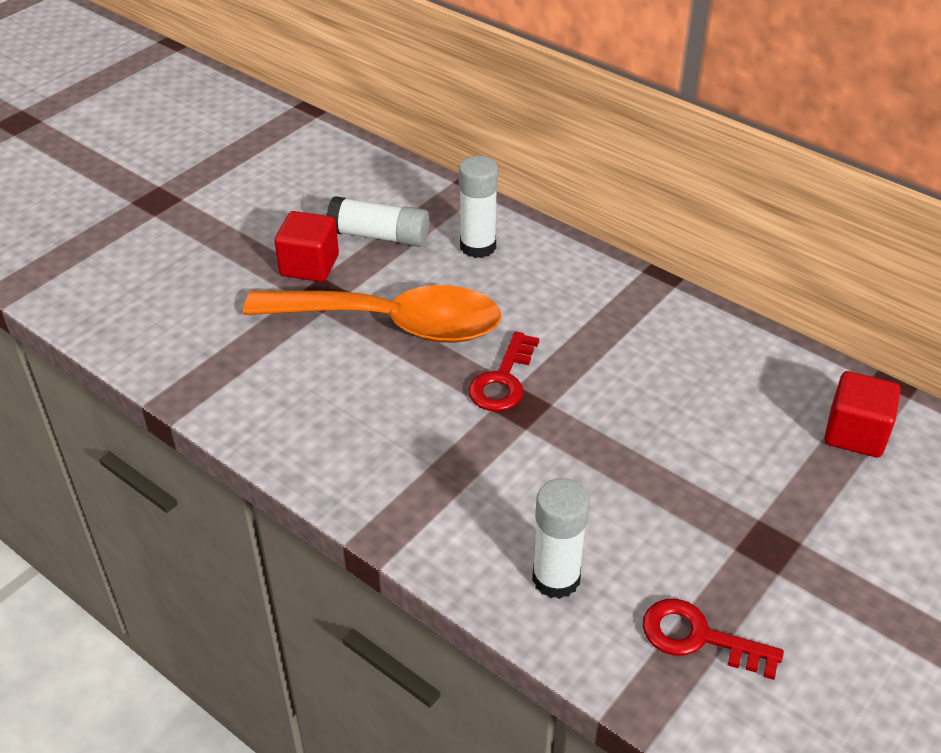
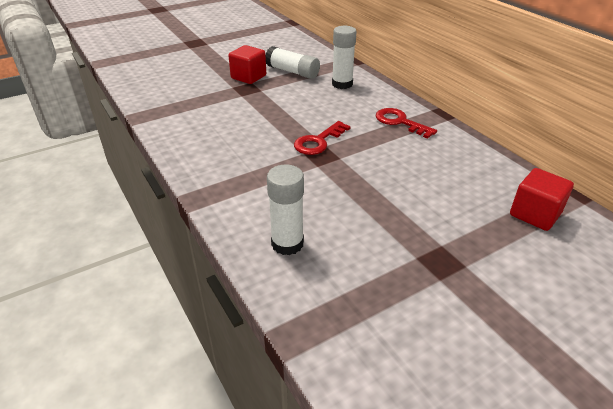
camera: 20 degrees right, 5 degrees down
(393, 324) = (274, 107): orange spoon -> none
(699, 638) = (362, 302): red key -> red key (400, 122)

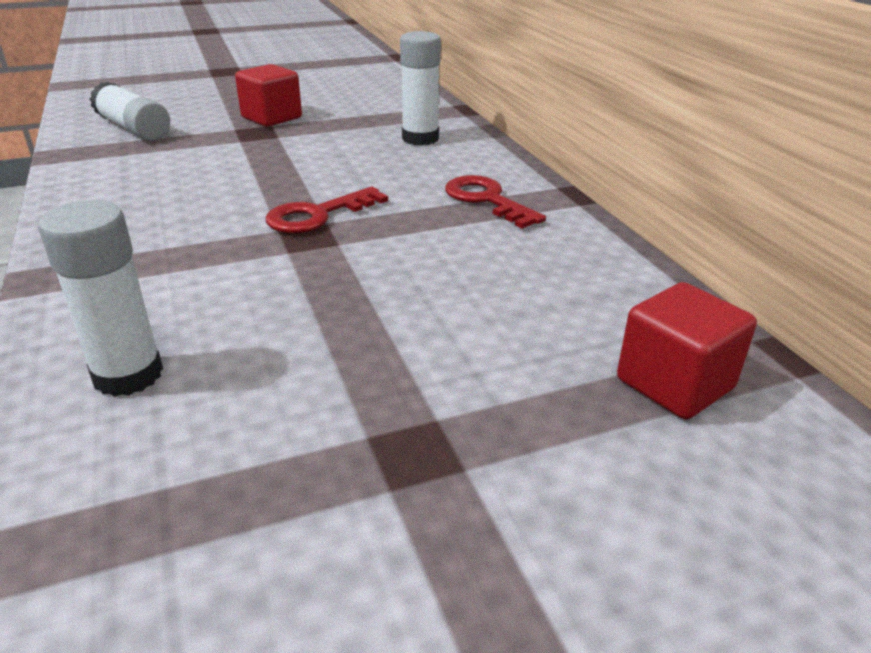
camera: 10 degrees right, 5 degrees down
(292, 72) = (349, 116): white glue stick -> white glue stick (133, 129)

